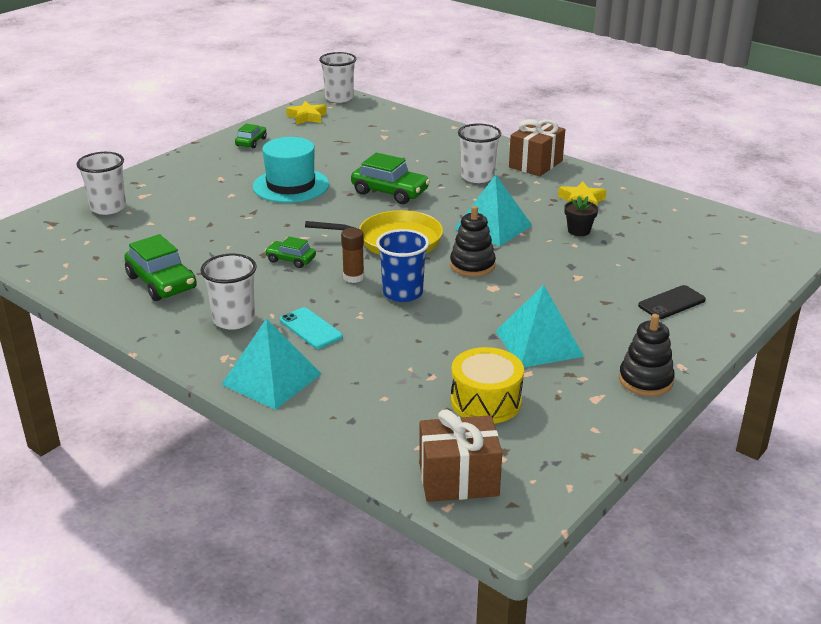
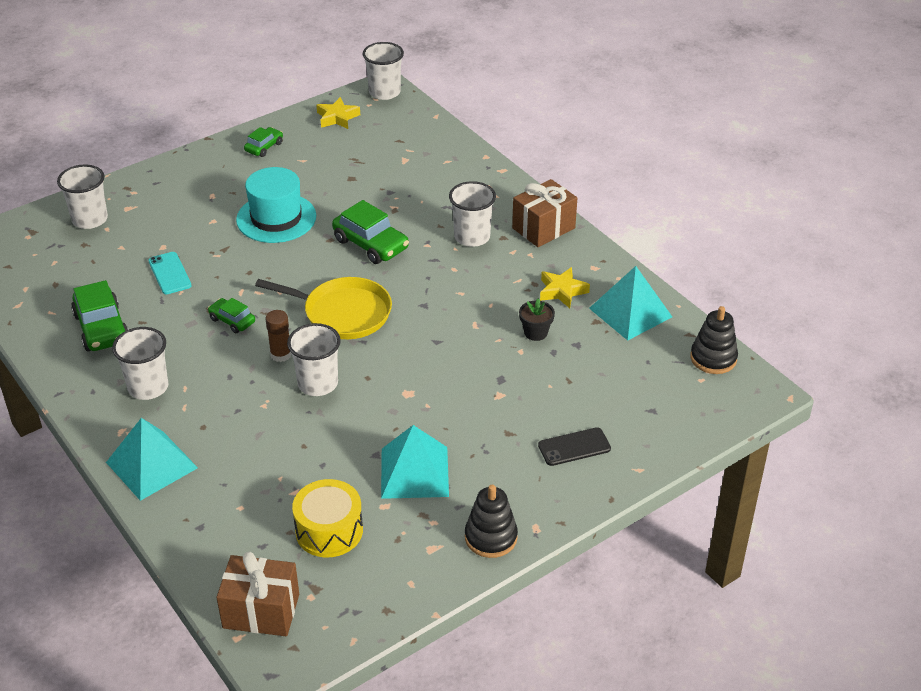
camera: 15 degrees right, 10 degrees up
(311, 328) = (212, 412): turquoise phone -> turquoise phone (170, 273)
(402, 293) = (318, 383): blue cup -> white cup
(472, 265) = (403, 360): black stacking toy -> black stacking toy (713, 358)
(493, 227) = (450, 311): turquoise pyramid -> turquoise pyramid (630, 312)

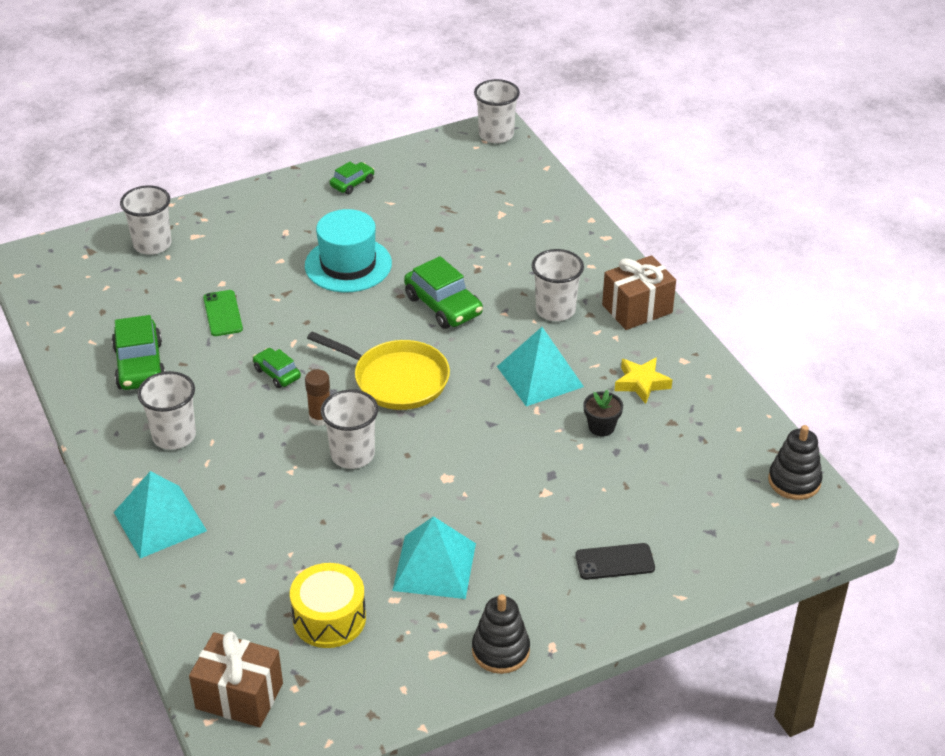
camera: 10 degrees right, 0 degrees up
(170, 273) = (223, 313): turquoise phone -> green phone
(337, 117) = (438, 158): yellow star -> none
(630, 312) = (712, 417): turquoise pyramid -> turquoise pyramid (540, 376)

